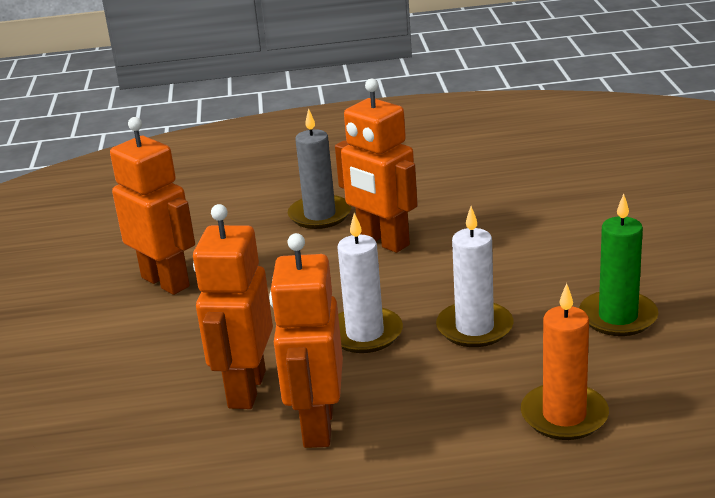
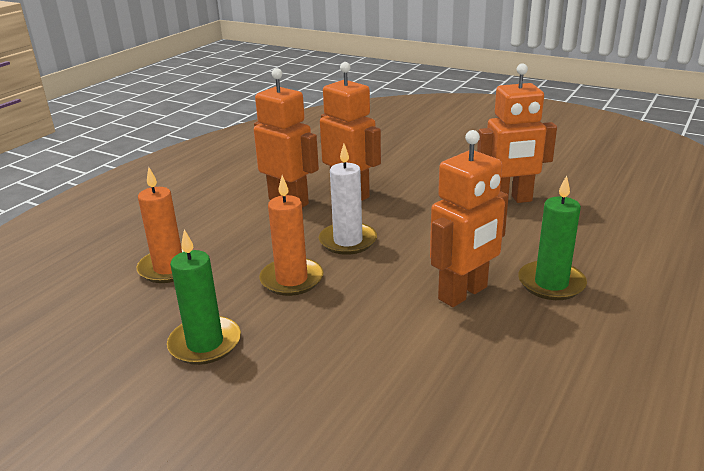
camera: 125 degrees right, 0 degrees up
(320, 215) = (551, 283): grey candle -> green candle
(383, 242) = (463, 293): orange robot -> orange robot turned 150 degrees clockwise
(474, 328) = (292, 279): white candle -> orange candle

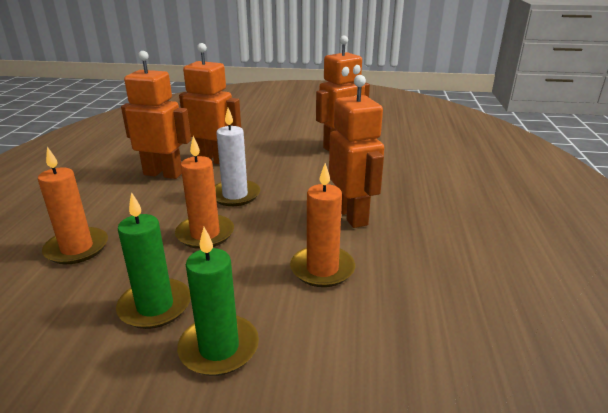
camera: 25 degrees left, 0 degrees up
(387, 347) = (322, 269): none -> orange candle
(463, 293) = (352, 216): orange robot -> orange robot turned 45 degrees counterclockwise
(551, 283) = (408, 197): green candle -> green candle (219, 348)

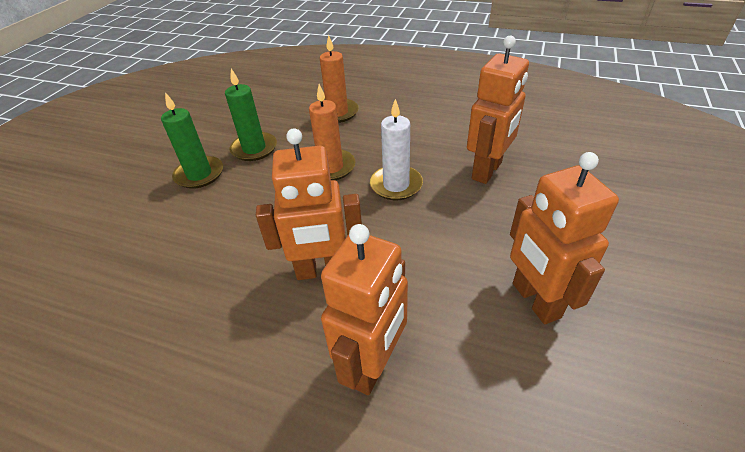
camera: 105 degrees right, 15 degrees up
(163, 174) = (454, 139): orange robot -> orange robot (373, 365)
(322, 269) = (245, 231): orange candle -> none

